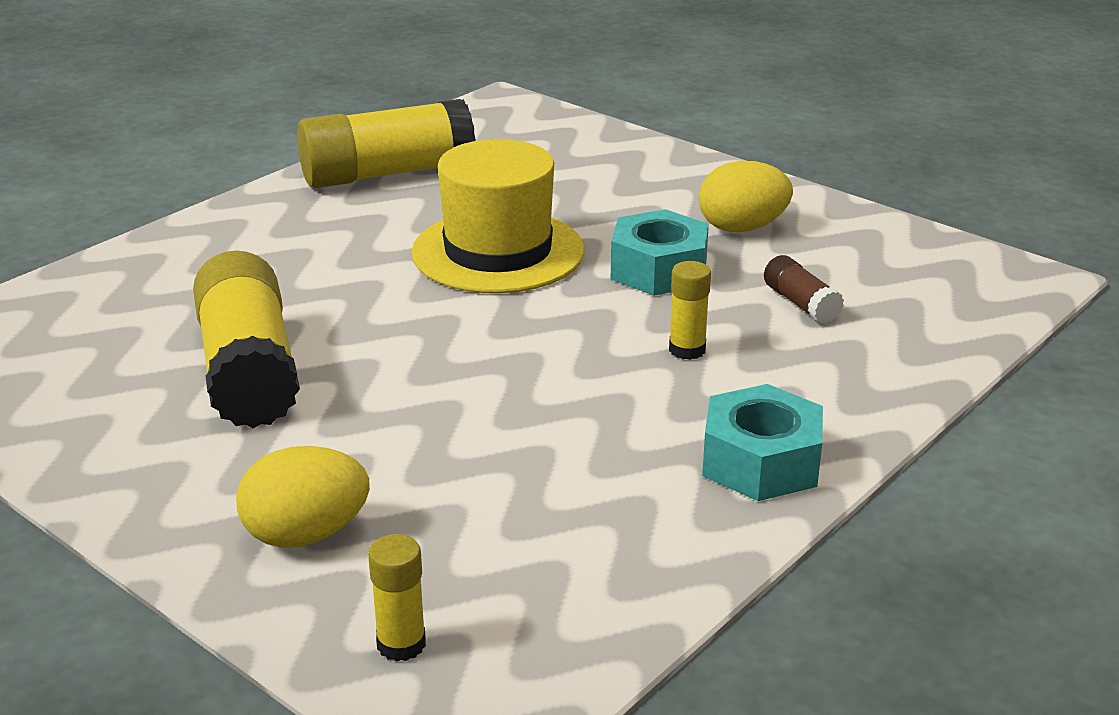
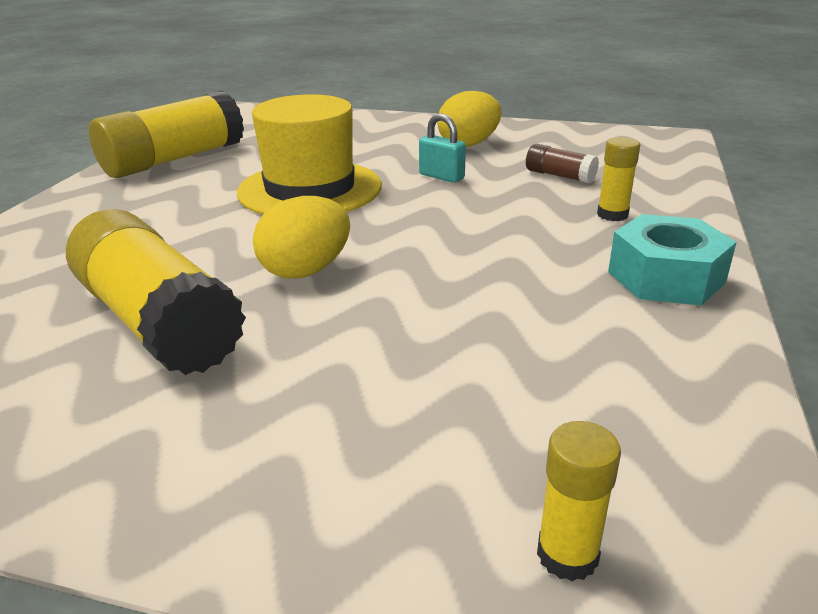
camera: 25 degrees left, 0 degrees up
(306, 535) = (349, 464): yellow egg -> yellow egg (306, 270)
(659, 270) = (441, 176): turquoise nut -> turquoise padlock
(687, 350) = (520, 218): yellow glue stick -> yellow glue stick (612, 215)

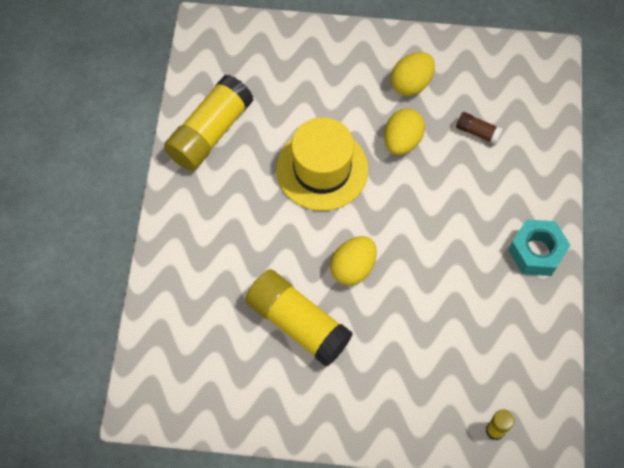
camera: 10 degrees left, 35 degrees up
(441, 176) = (402, 141): turquoise padlock -> yellow egg
(612, 215) = (510, 184): yellow glue stick -> none

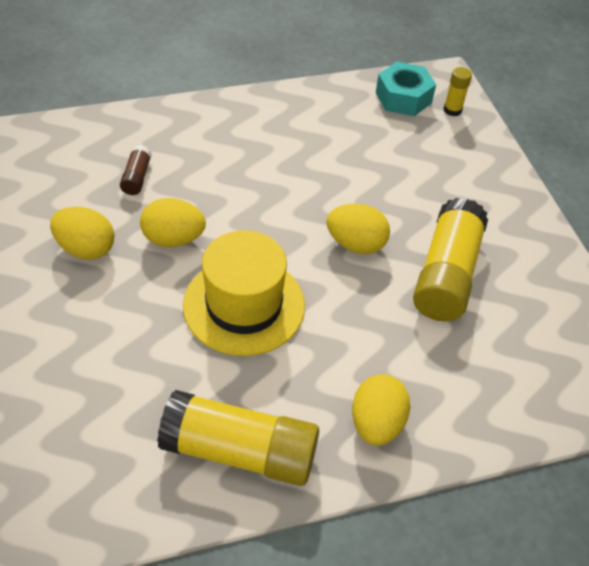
camera: 115 degrees left, 15 degrees down
(194, 218) = (376, 423): none -> yellow egg
(536, 252) = (262, 111): turquoise nut -> turquoise nut (403, 97)

